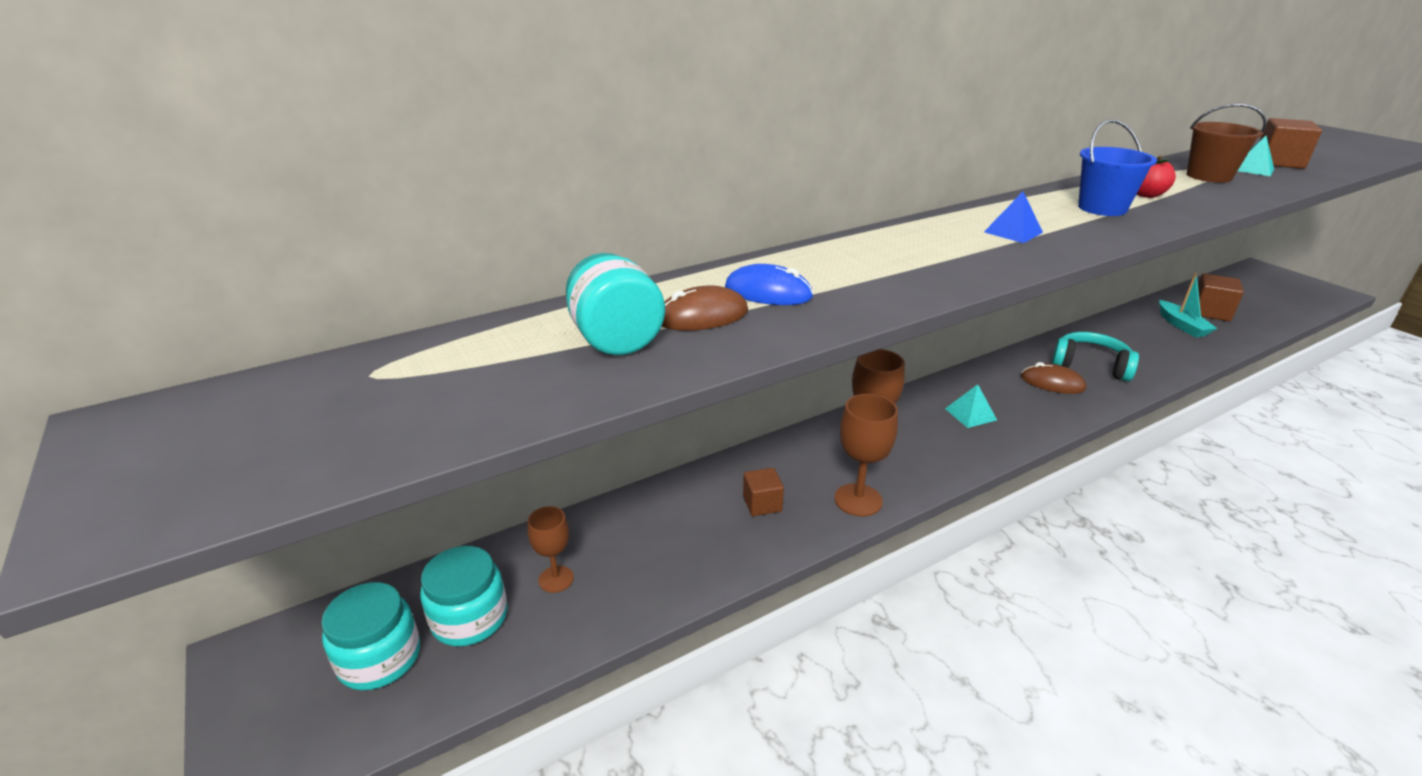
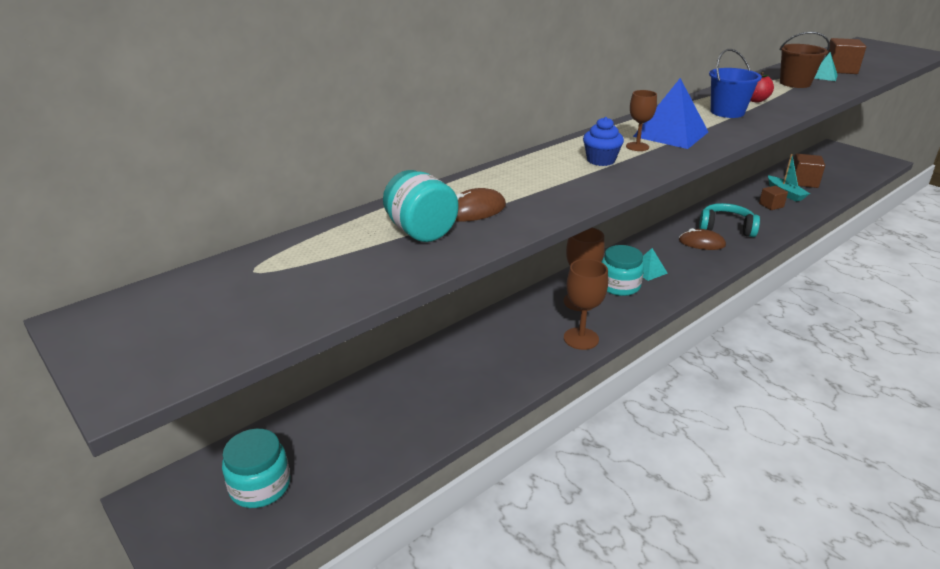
camera: 10 degrees left, 0 degrees up
(469, 618) = (319, 451): turquoise jar -> turquoise jar (619, 286)
(556, 579) = (375, 417): brown goblet -> brown goblet (637, 146)
(762, 504) = (512, 349): brown cube -> brown cube (771, 205)
(768, 292) = (514, 190): blue mouse -> none
(903, 261) = (601, 160): none -> blue cupcake
(1013, 232) = (670, 134): blue pyramid -> blue pyramid, size x1.86

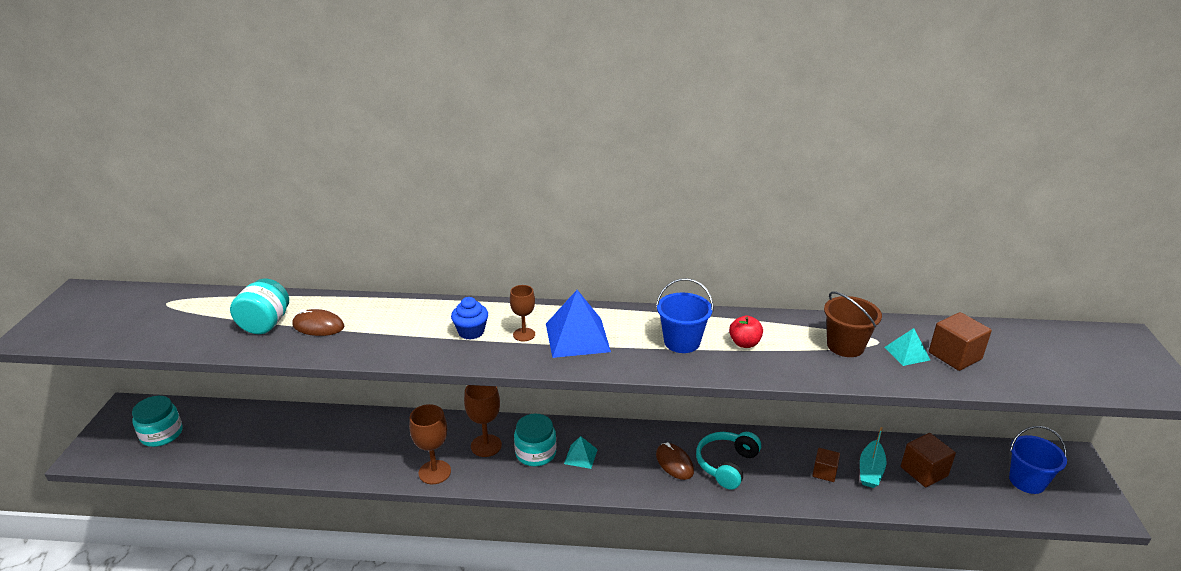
camera: 45 degrees right, 0 degrees up
(726, 228) = (727, 465): turquoise headphones -> turquoise headphones turned 120 degrees counterclockwise
(841, 164) = (1027, 481): none -> blue bucket

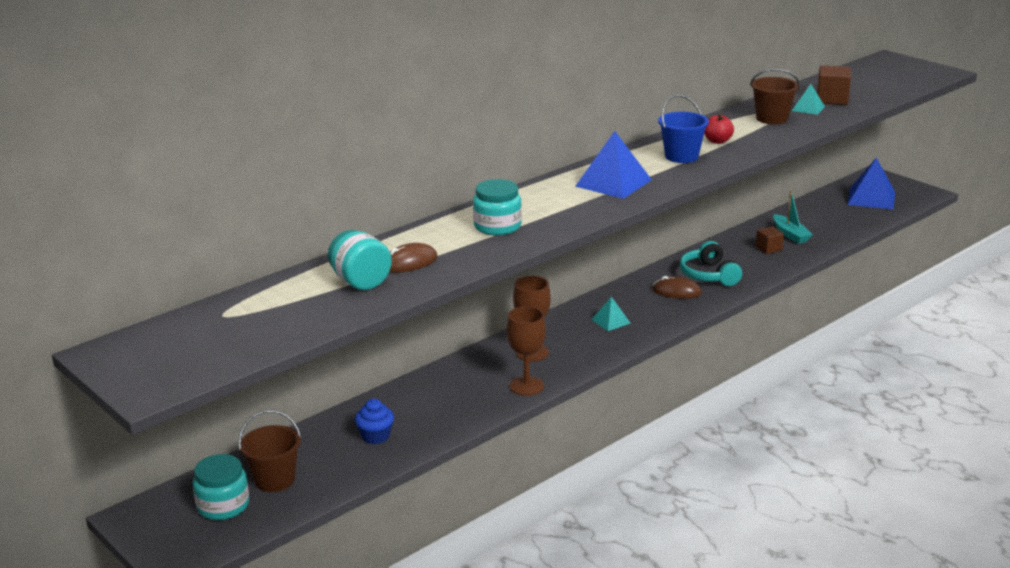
camera: 45 degrees left, 5 degrees down
(208, 435) = (274, 480): none -> brown bucket
(471, 332) = (535, 212): blue cupcake -> blue cupcake (375, 436)
(524, 334) = (575, 197): brown goblet -> none
(535, 453) = (576, 336): turquoise jar -> turquoise jar (497, 226)
(924, 471) = (817, 220): brown cube -> none
(1027, 481) = (871, 198): blue bucket -> blue pyramid

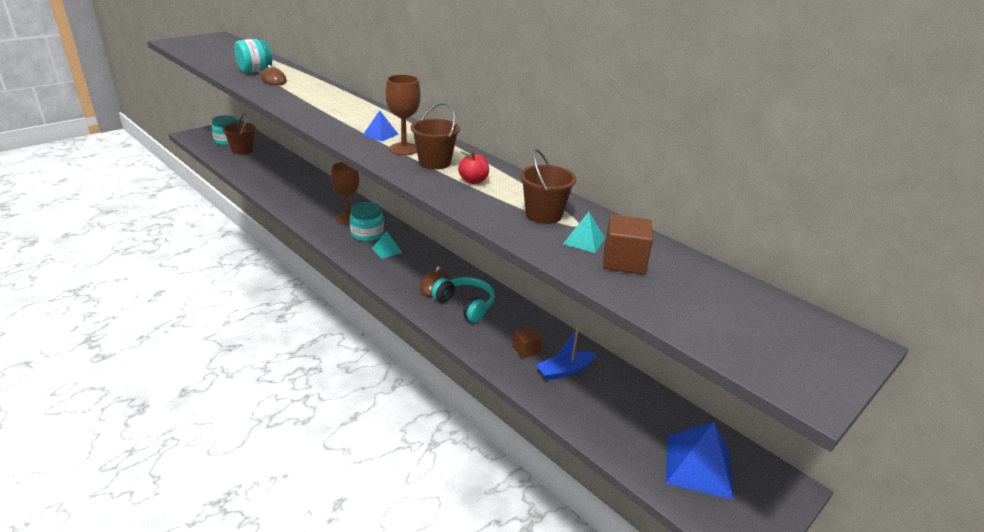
camera: 85 degrees right, 5 degrees up
(375, 436) = (269, 172): blue cupcake -> none
(497, 226) = (314, 99): turquoise jar -> turquoise jar (367, 234)
(526, 386) = (303, 215): brown goblet -> brown goblet (404, 149)
(613, 183) = (380, 134): blue pyramid -> blue pyramid, size x0.54
(681, 156) = (435, 162): blue bucket -> brown bucket
(709, 275) = (465, 305): turquoise headphones -> turquoise headphones turned 60 degrees clockwise
(790, 234) = (564, 371): turquoise boat -> blue boat

